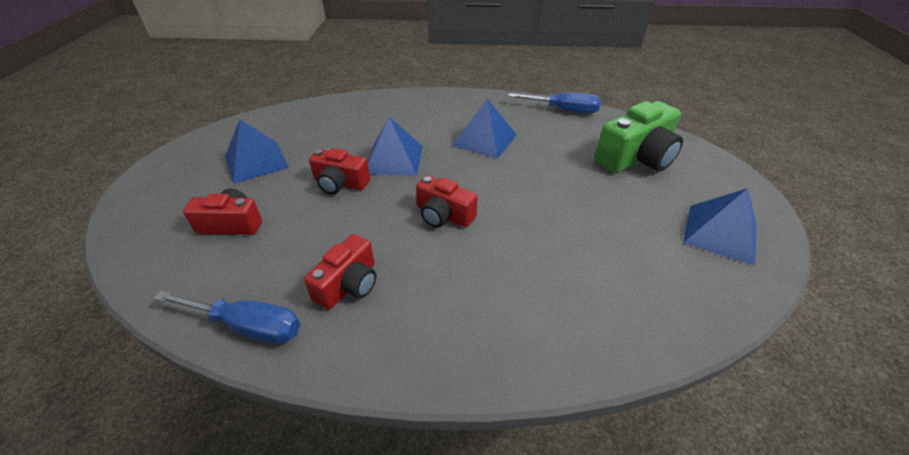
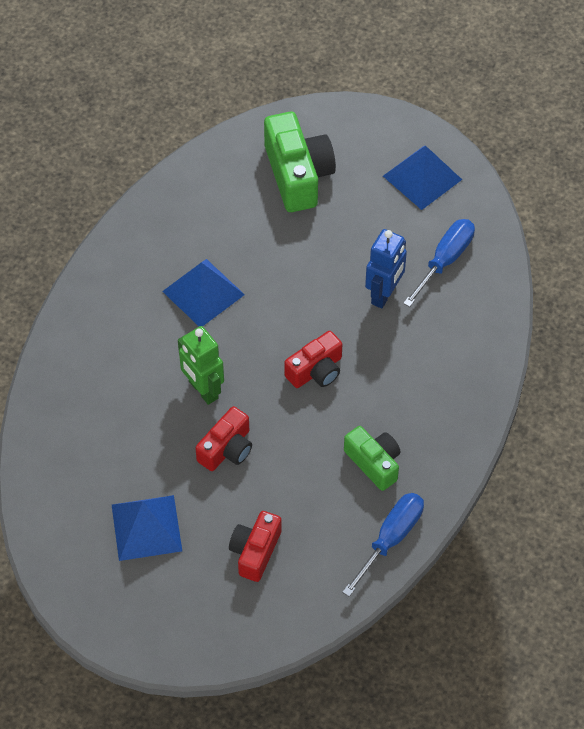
camera: 70 degrees left, 15 degrees up
(349, 284) = (374, 463): red camera -> green camera
(394, 159) = (203, 390): blue pyramid -> green robot
(559, 240) = (384, 294): none -> blue robot
(563, 110) = (176, 191): blue screwdriver -> blue screwdriver (444, 261)

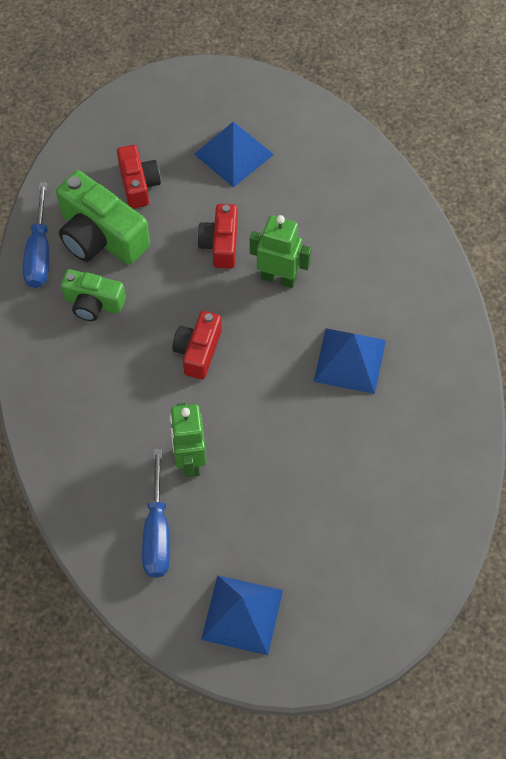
camera: 145 degrees right, 5 degrees up
(298, 174) = (364, 536): green camera -> green camera (100, 236)
(384, 294) = (190, 460): blue robot -> green robot

